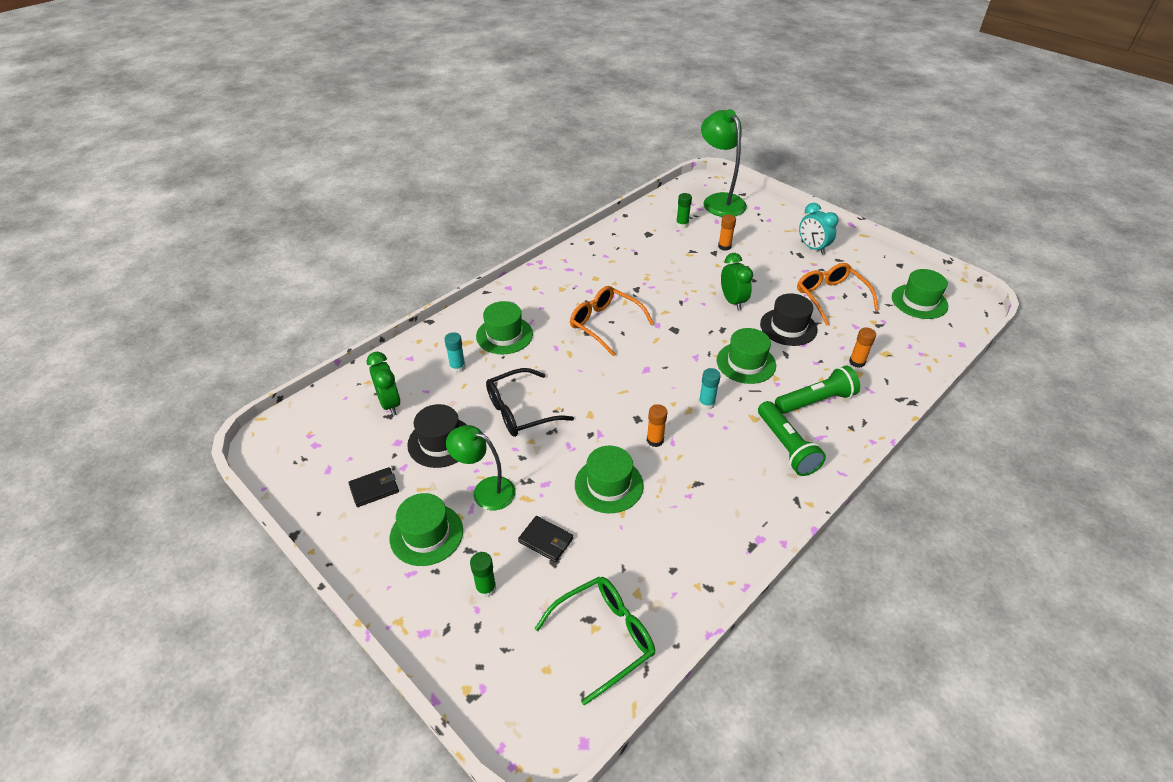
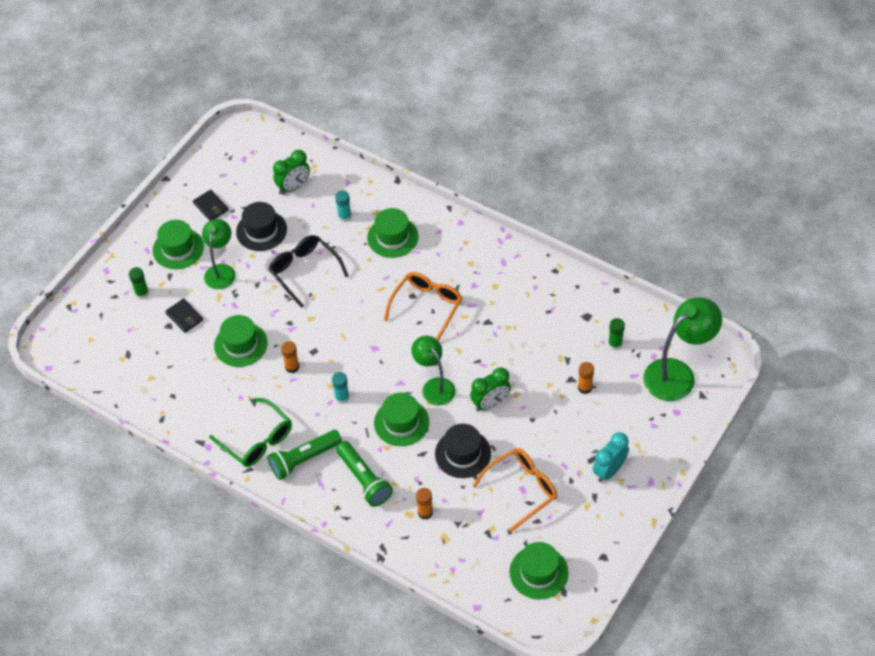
camera: 80 degrees right, 10 degrees up
(546, 540) = (184, 317): black wallet -> black wallet turned 60 degrees counterclockwise
(604, 637) = (116, 365): green glasses -> green glasses (257, 440)
(705, 334) = (434, 386): none -> green lamp

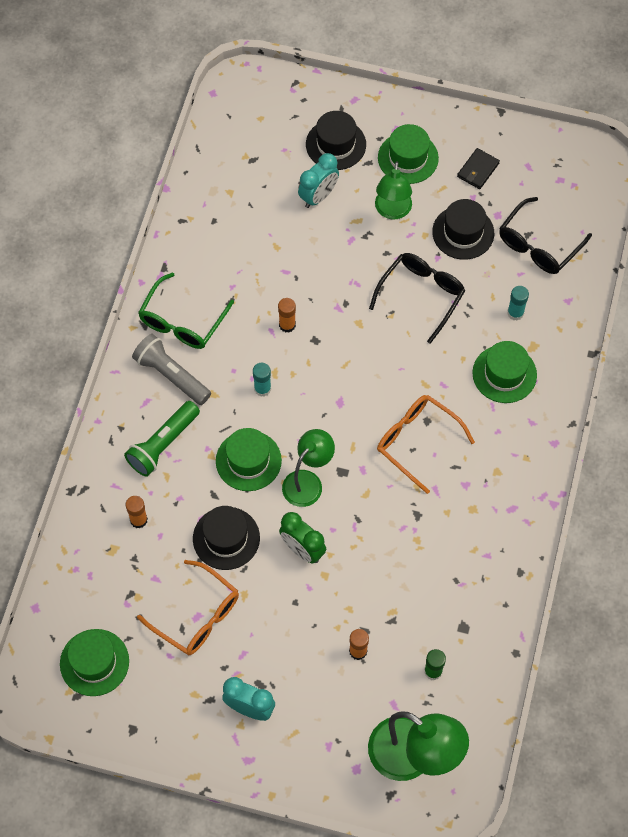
camera: 70 degrees right, 10 degrees up
(142, 293) = (336, 144): green glue stick -> black hat
(184, 317) = (318, 196): black wallet -> turquoise clock
(221, 271) = (392, 211): green lamp -> green lamp turned 105 degrees clockwise
(240, 344) = (300, 264): green hat -> none
(293, 187) = (538, 245): green clock -> black glasses
(304, 459) = (171, 375): green flashlight -> grey flashlight
(427, 306) = (417, 441): orange glasses -> orange glasses turned 150 degrees counterclockwise

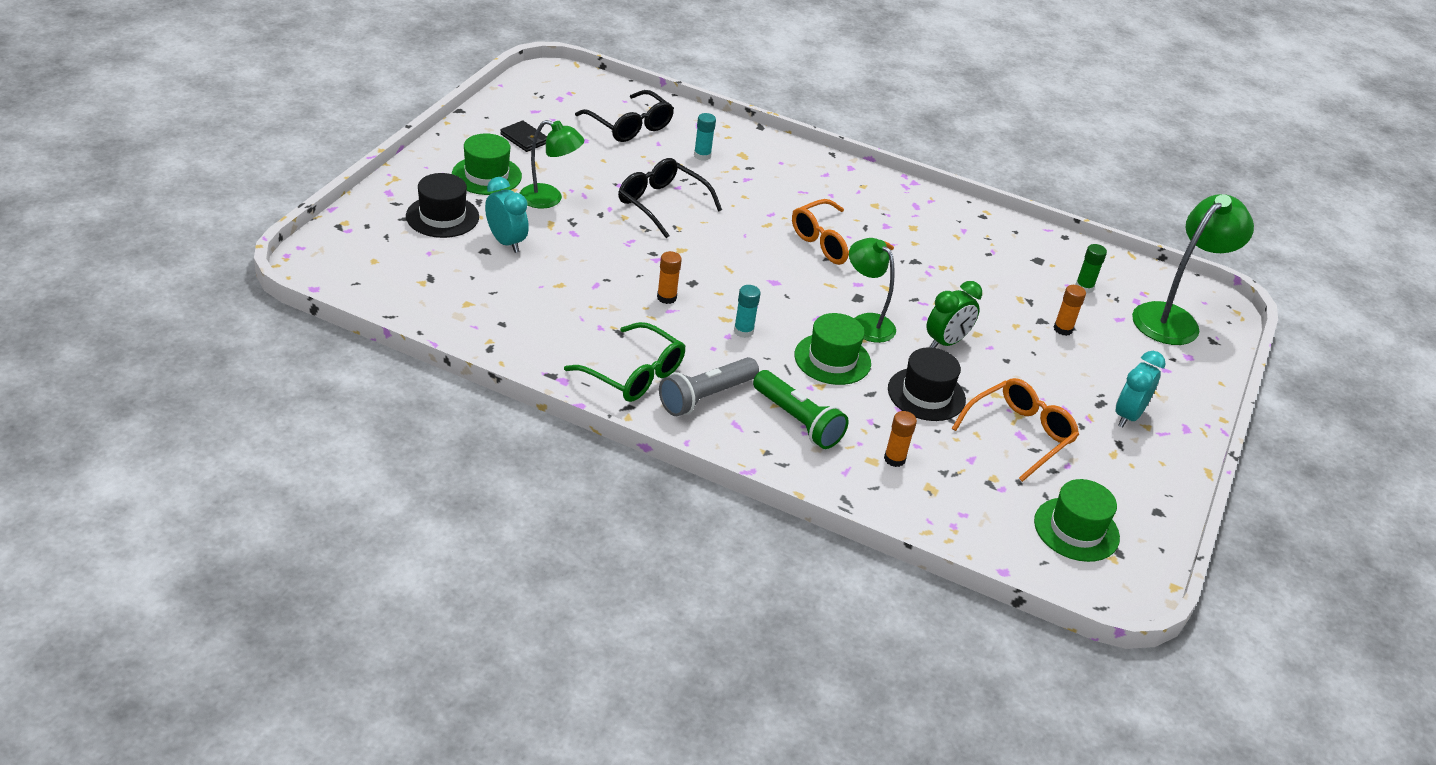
camera: 85 degrees left, 25 degrees down
(463, 232) = (596, 163): black hat -> none
(504, 374) = (769, 177): green hat -> none

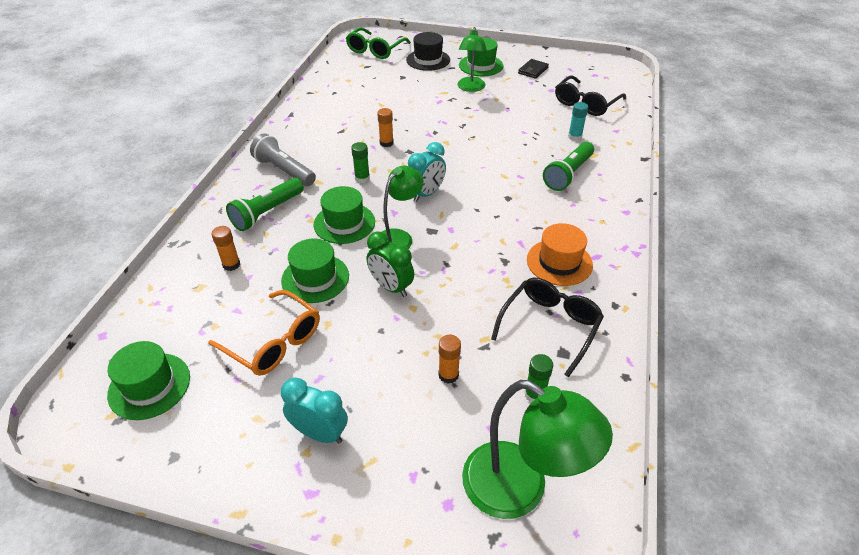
camera: 85 degrees right, 5 degrees up
(506, 242) = (414, 82): turquoise clock -> turquoise clock (426, 194)
(634, 374) = (299, 141): green glasses -> green glasses (375, 50)
(661, 204) = (496, 128): black glasses -> black glasses (550, 326)
(743, 331) = (362, 178): turquoise glue stick -> green glue stick
(777, 182) = (568, 174): none -> green flashlight
(832, 243) = (500, 210): orange glasses -> none
(922, 229) = (559, 262): none -> orange hat
(926, 394) = (315, 278): black hat -> green hat

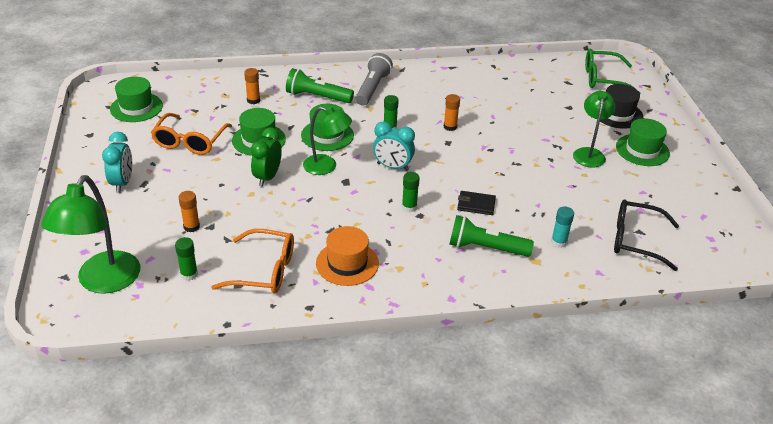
camera: 65 degrees right, 5 degrees down
(471, 88) = (589, 153): green lamp -> green lamp turned 120 degrees clockwise
(493, 200) = (409, 207): none -> green glue stick
(533, 70) = (670, 188): black wallet -> black wallet (476, 205)
(550, 326) = (264, 271): black glasses -> orange glasses

